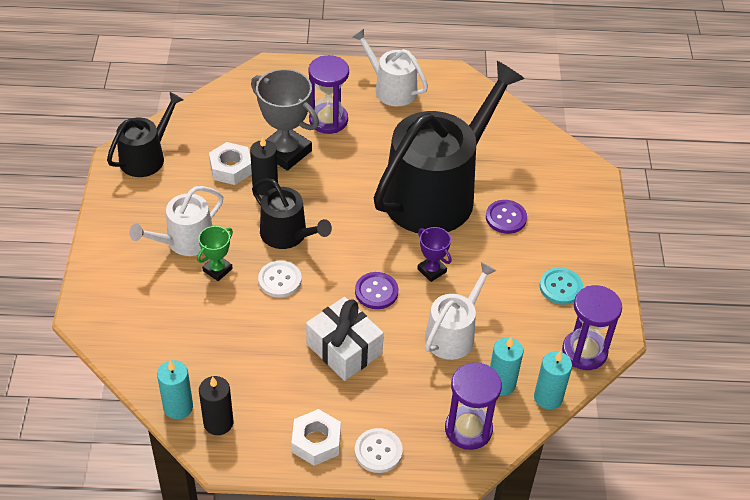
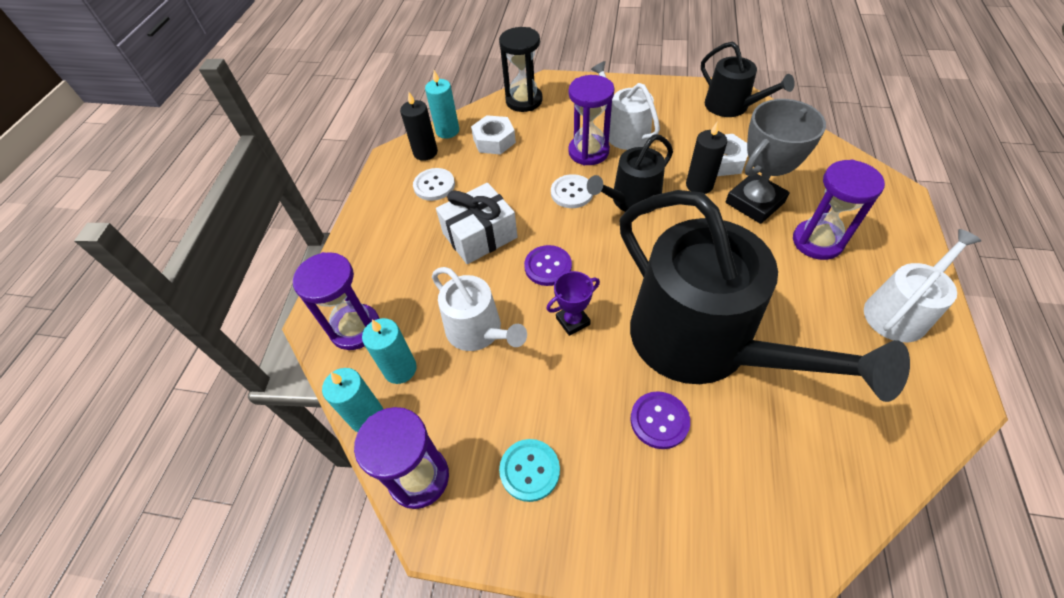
camera: 105 degrees right, 5 degrees up
(122, 336) = (524, 101): none -> black hourglass
(217, 270) = (588, 152): green trophy -> purple hourglass
(316, 441) = (386, 210): white nut -> white nut (494, 141)
(378, 451) = (359, 252): white button -> white button (434, 185)

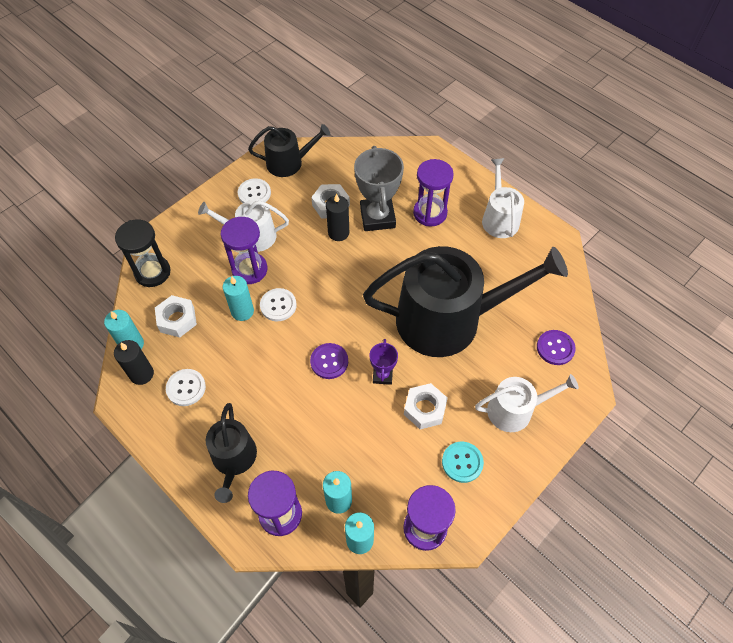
camera: 60 degrees left, 5 degrees up
(478, 331) = (347, 435): white watering can -> white watering can (515, 410)
(480, 235) = (265, 386): white gift -> none
(541, 173) = (242, 311): none -> turquoise candle
(566, 387) = (424, 409): none -> white nut
(631, 200) = (316, 277): black watering can -> black watering can (234, 460)
(659, 420) = (479, 376): purple button -> purple button (555, 348)
(670, 106) = (254, 193): none -> white button

